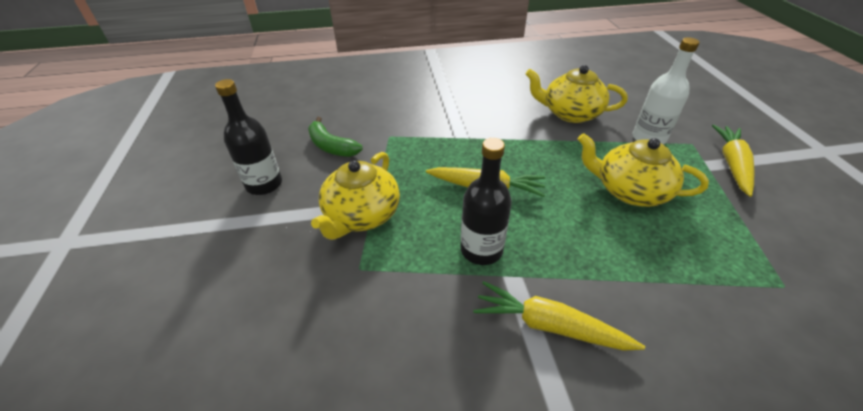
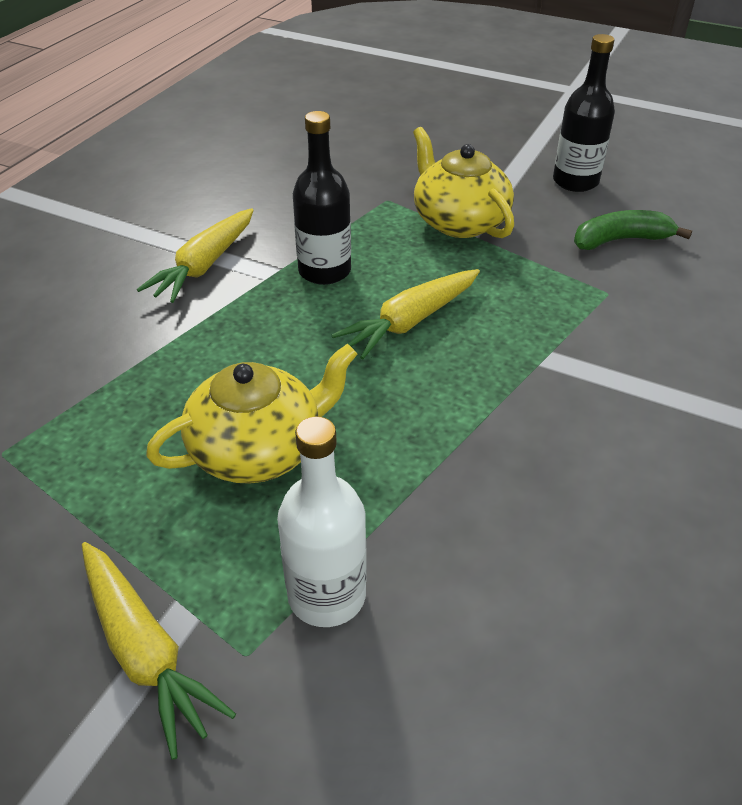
camera: 125 degrees right, 0 degrees up
(549, 326) = (204, 265): yellow carrot -> yellow carrot turned 150 degrees clockwise
(570, 113) = (506, 542): yellow teapot -> none

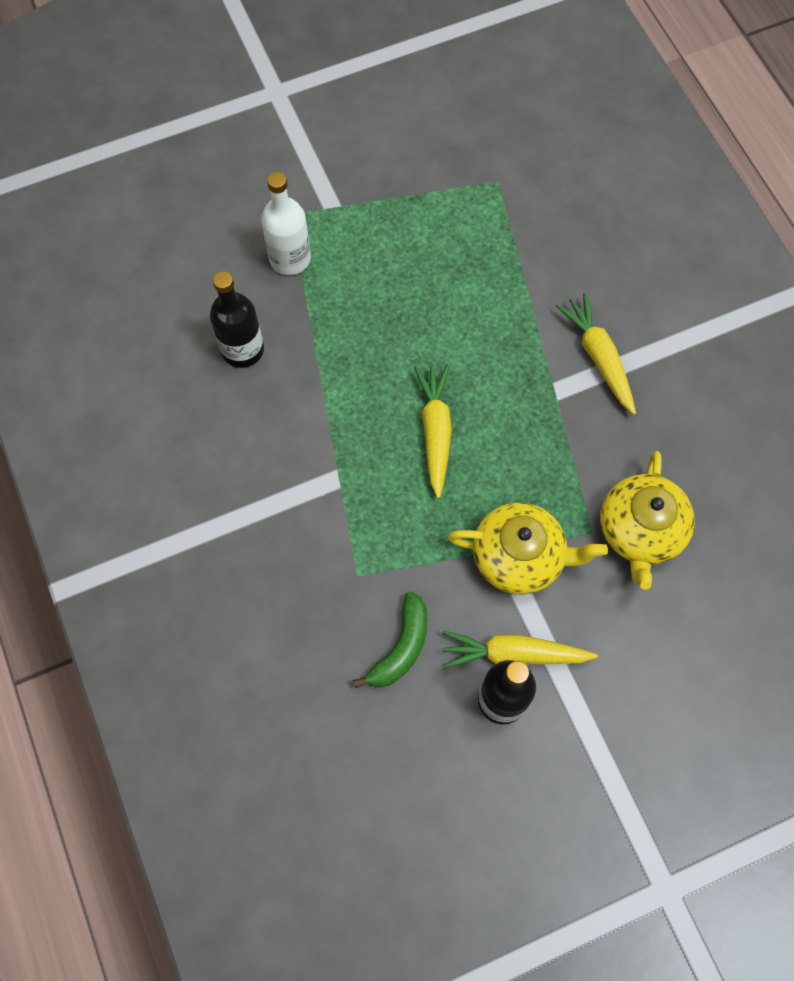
camera: 130 degrees right, 25 degrees up
(145, 651) = (325, 183): yellow carrot -> yellow carrot (513, 654)
(258, 449) = (400, 286): yellow teapot -> yellow teapot (640, 530)
(324, 271) = (531, 422): black bottle -> black bottle (242, 350)

